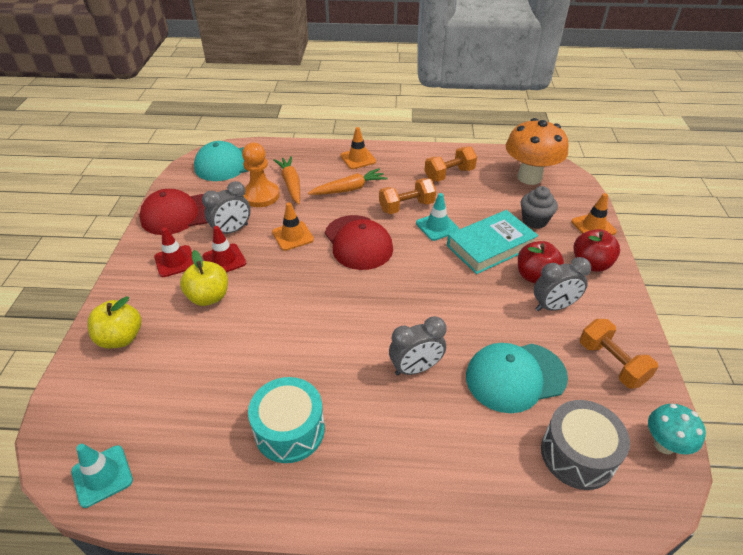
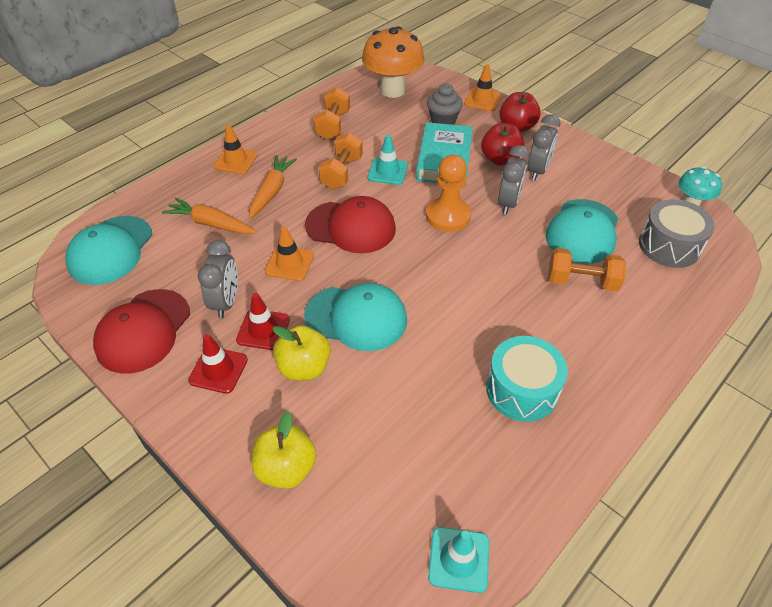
camera: 50 degrees left, 5 degrees up
(261, 196) = (199, 254): orange pawn -> orange pawn (448, 216)
(275, 295) = (356, 318): none -> turquoise cap
(415, 368) = (527, 277): grey clock -> grey clock (508, 203)
(611, 363) = (611, 180): orange dumbbell -> orange dumbbell (581, 281)

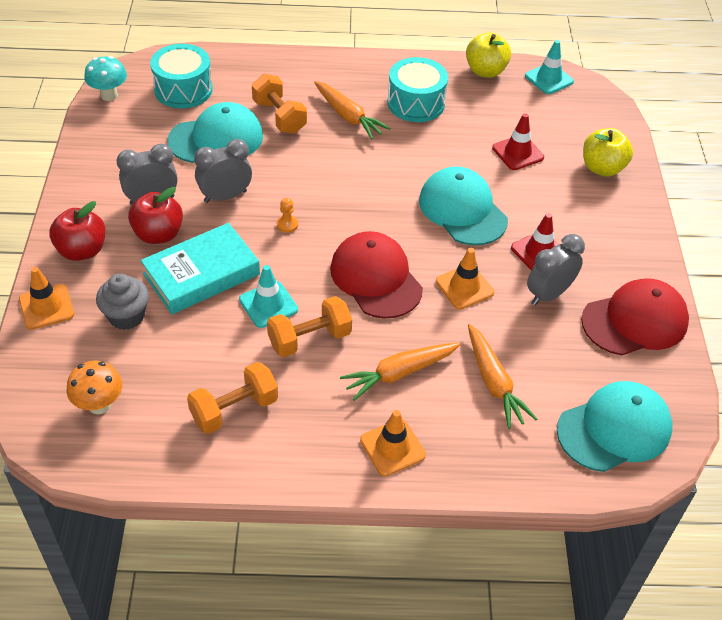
camera: 135 degrees left, 0 degrees up
(218, 370) = (598, 250): red traffic cone -> red traffic cone (517, 153)
(304, 367) = (535, 208): yellow apple -> yellow apple (485, 71)
(392, 90) = (99, 405): orange mushroom -> orange mushroom, size x0.54
(448, 216) = (287, 224): orange pawn -> orange pawn, size x0.42
(544, 326) = (348, 116): none -> orange carrot
(669, 246) = (183, 90): grey drum -> turquoise drum

